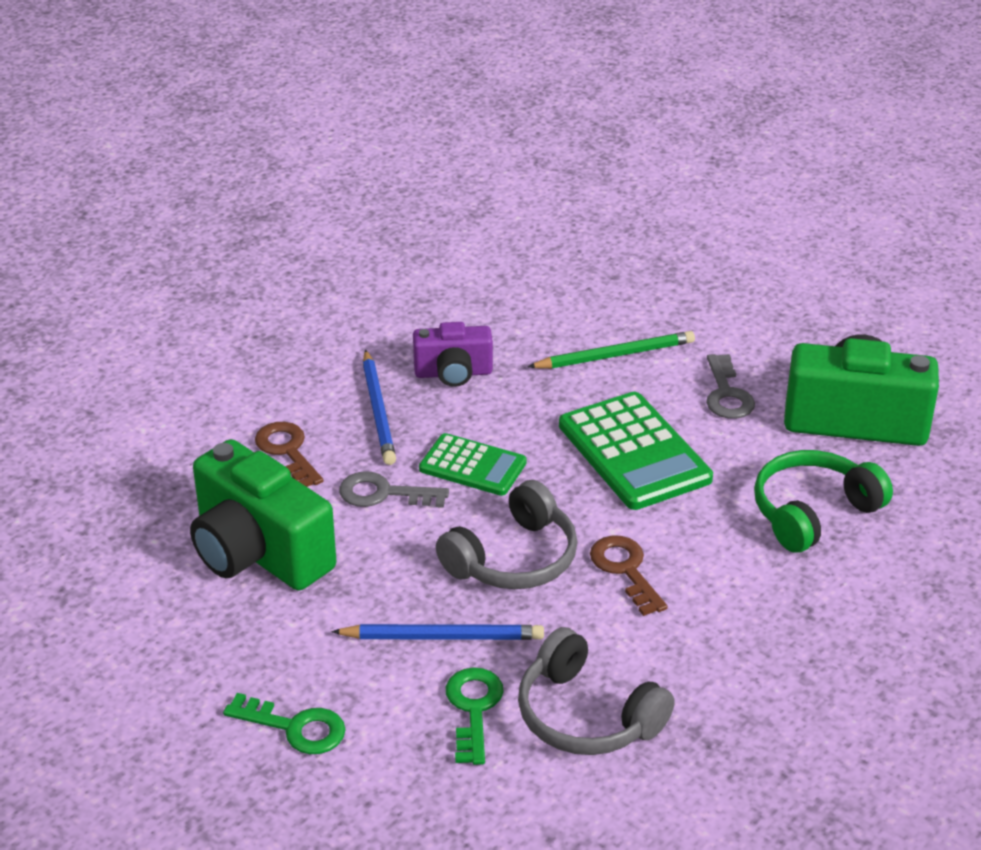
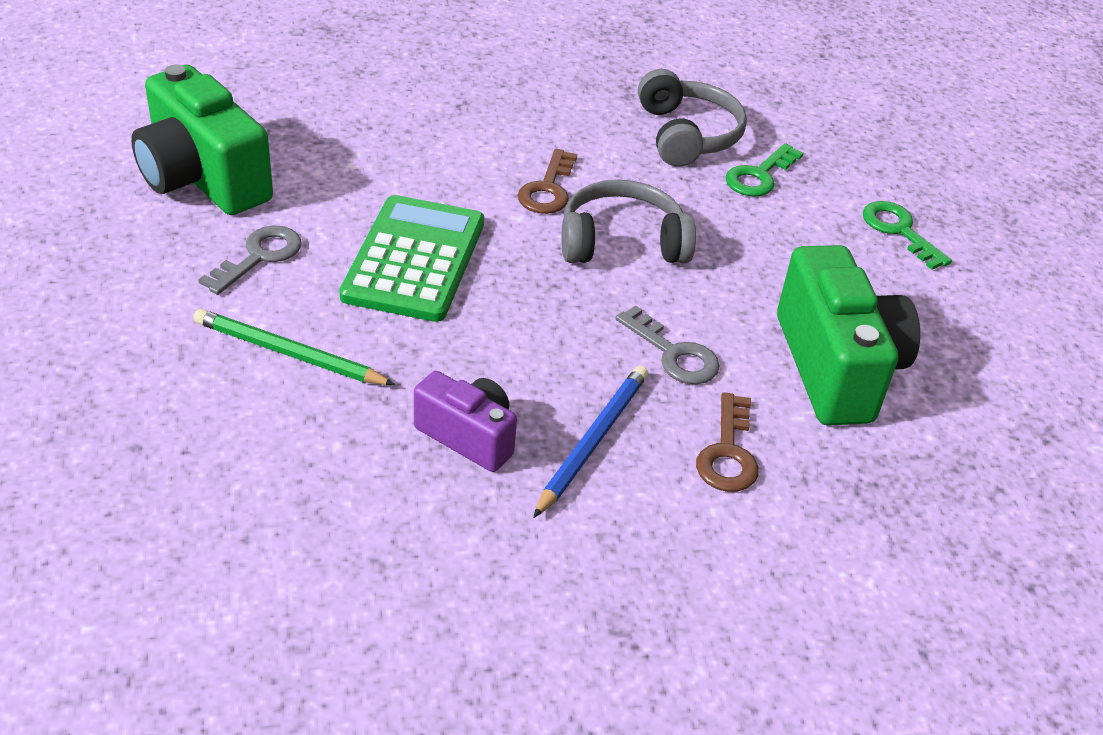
camera: 145 degrees left, 5 degrees up
(442, 636) = (736, 225): blue pencil -> none
(472, 466) = (566, 331): green calculator -> none
(813, 512) = (356, 145): green headphones -> none

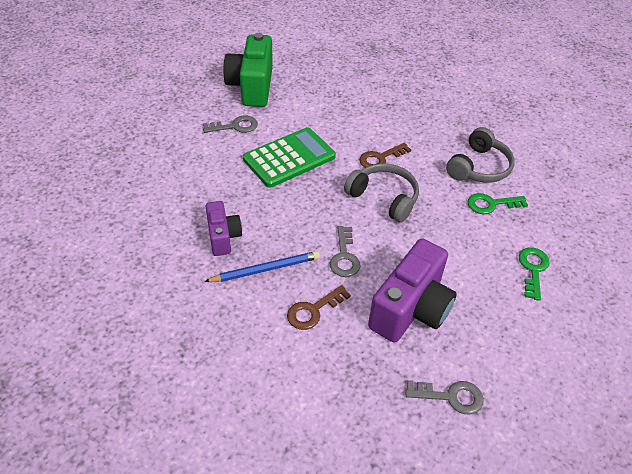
camera: 45 degrees right, 5 degrees up
(289, 354) = (201, 168): green pencil -> none
(836, 367) = (411, 309): green camera -> purple camera
(1004, 442) = (450, 396): none -> grey key

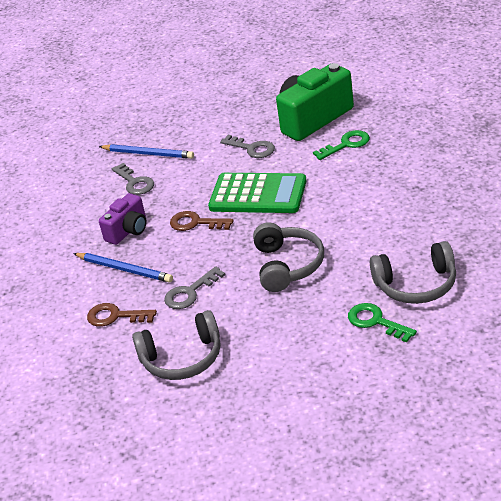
camera: 55 degrees right, 10 degrees down
(150, 167) = (148, 154): none -> blue pencil
(380, 158) = (335, 231): brown key -> brown key (196, 223)
(411, 309) = (182, 358): purple camera -> grey headphones
(450, 396) = (121, 432): grey key -> grey key (134, 182)
(533, 269) = (326, 393): green key -> green key (346, 145)

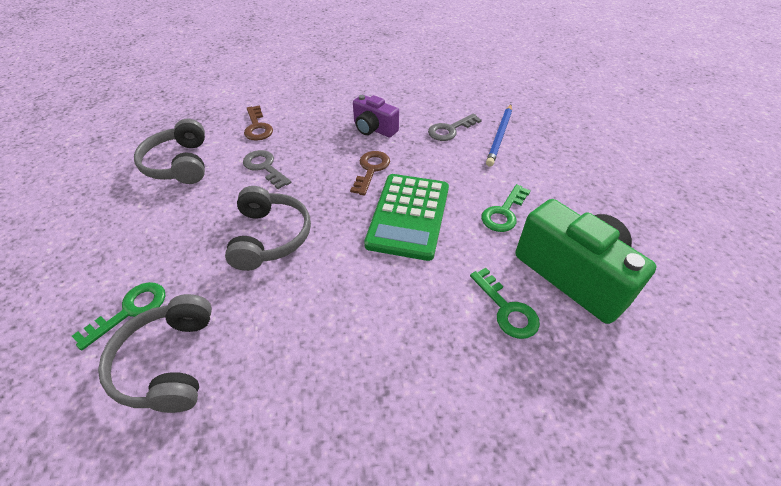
camera: 85 degrees right, 10 degrees up
(116, 316) = (257, 127): brown key -> brown key turned 150 degrees clockwise
(124, 269) = (318, 129): blue pencil -> none
(252, 148) = (504, 212): grey key -> green key
(288, 265) = (270, 237): grey headphones -> grey headphones turned 90 degrees counterclockwise

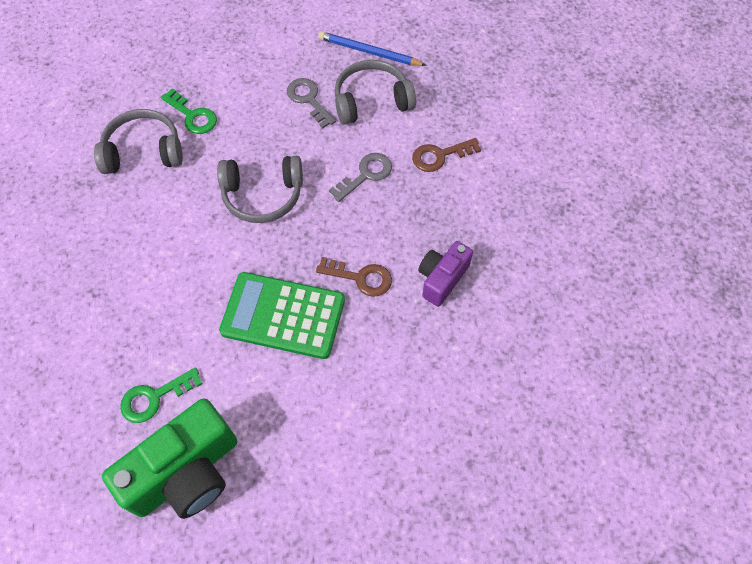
camera: 90 degrees right, 15 degrees up
(450, 130) = (444, 372): grey key -> grey key (309, 100)
(500, 136) = (431, 436): blue pencil -> blue pencil (369, 52)
(504, 212) = (282, 416): green key -> none

